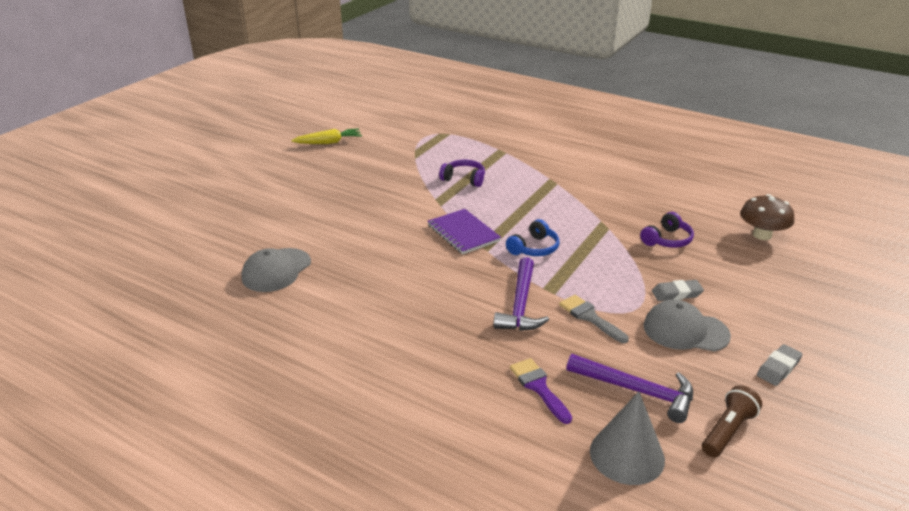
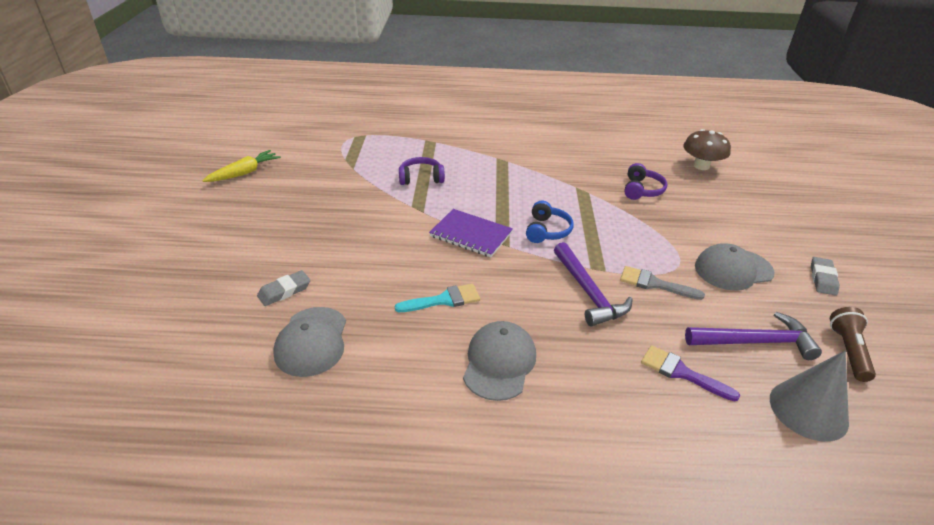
camera: 30 degrees left, 5 degrees up
(395, 273) = (444, 300): none -> turquoise brush
(395, 328) = (499, 363): none -> grey cap
(676, 293) = (695, 237): grey eraser -> grey eraser (284, 291)

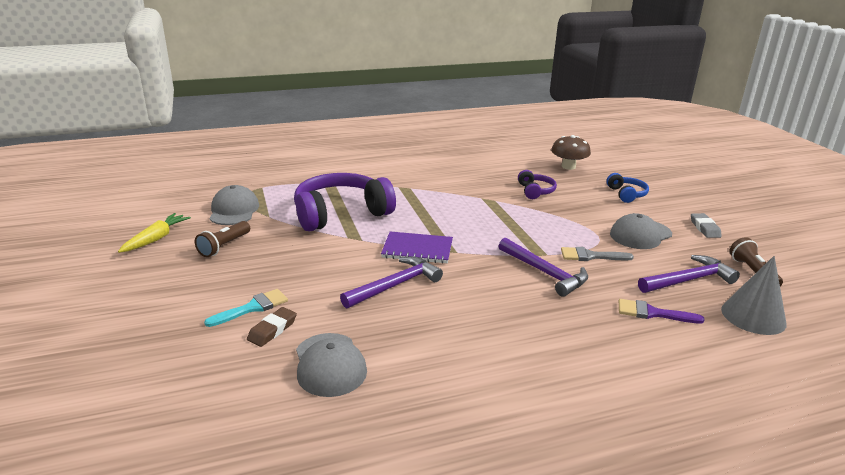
camera: 20 degrees left, 10 degrees down
(284, 291) = (272, 330): grey eraser -> brown eraser
(295, 193) = (224, 246): none -> brown flashlight
(421, 178) = (340, 213): purple headphones -> purple headphones, size x2.13
(424, 270) = (395, 285): none -> purple hammer
(444, 300) = (429, 304): turquoise brush -> turquoise brush (252, 307)
(499, 363) = (509, 340): grey cap -> grey cap (234, 210)
(547, 231) = (480, 234): blue headphones -> blue headphones (626, 194)

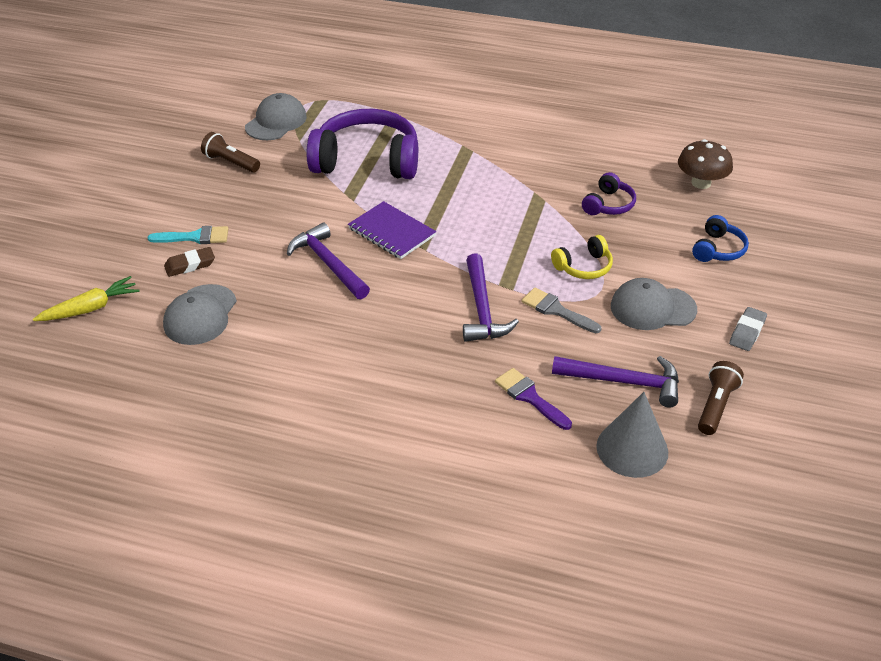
camera: 35 degrees right, 15 degrees up
(156, 239) = (185, 133): yellow carrot -> yellow carrot (90, 308)
(224, 246) = (230, 162): brown flashlight -> brown flashlight turned 60 degrees clockwise
(395, 285) = (328, 263): purple hammer -> purple hammer turned 120 degrees counterclockwise
(570, 227) = (584, 267): none -> yellow headphones

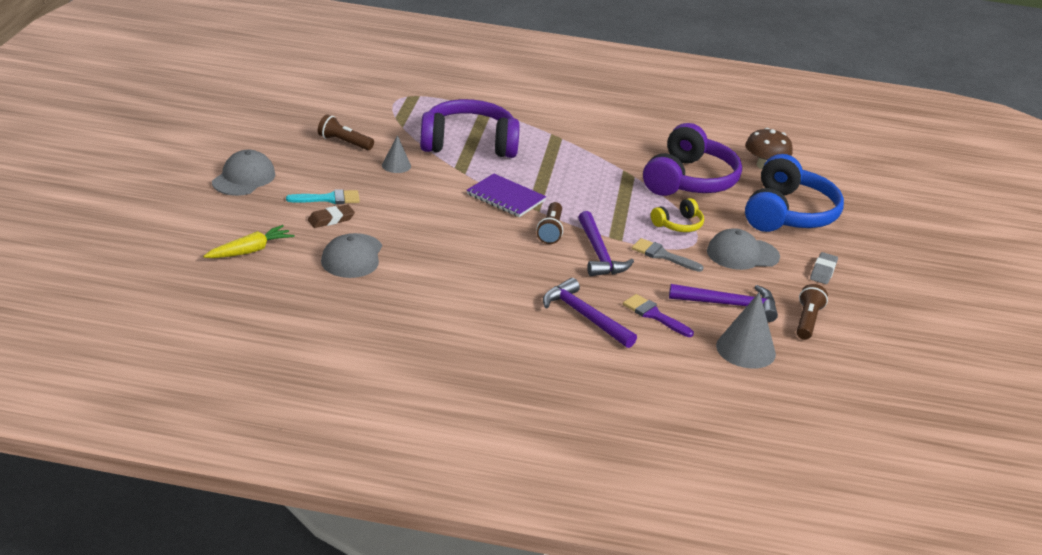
camera: 10 degrees left, 10 degrees down
(276, 122) = (376, 112): grey cap -> grey cap (244, 178)
(280, 191) = (396, 165): none -> grey cone
(328, 263) = (456, 220): purple hammer -> purple hammer (584, 316)
(433, 277) = (550, 231): none -> brown flashlight
(608, 205) = (689, 180): purple headphones -> purple headphones, size x2.13
(718, 249) = (788, 214): blue headphones -> blue headphones, size x2.13

